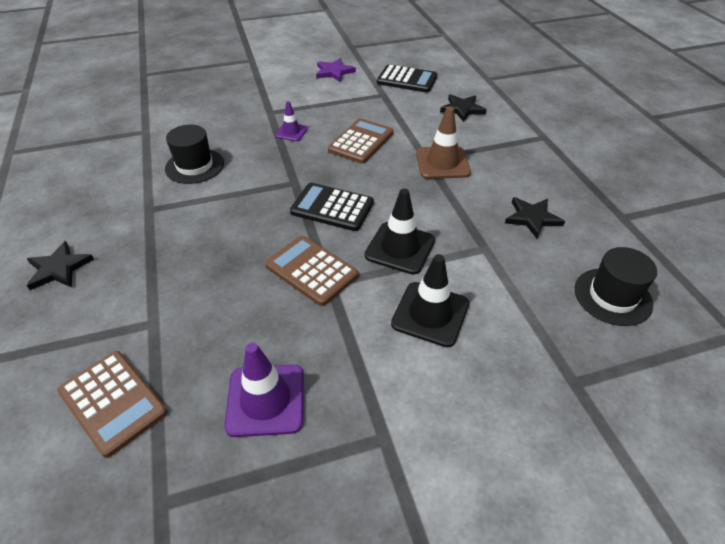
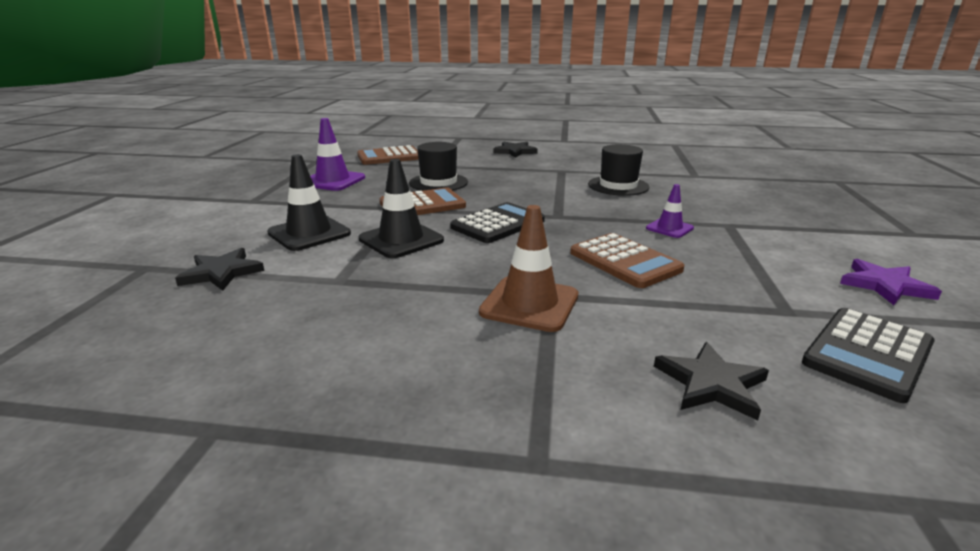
camera: 115 degrees right, 20 degrees down
(532, 218) = (337, 331): black star -> black star (221, 272)
(612, 296) = (151, 331): black hat -> black hat (438, 182)

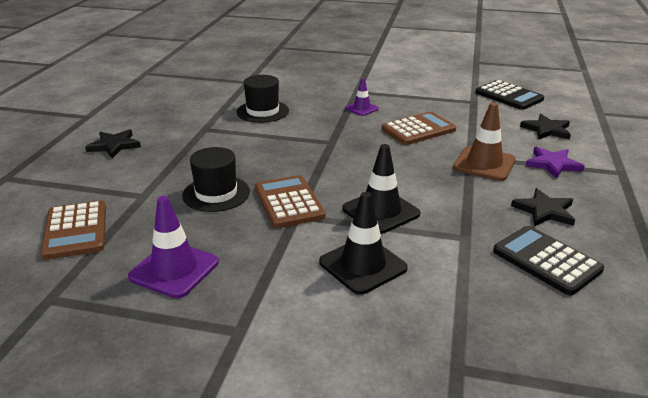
camera: 85 degrees left, 5 degrees up
(221, 272) = (461, 306): black star -> black star (544, 211)
(498, 224) = (347, 167): black calculator -> black calculator (546, 261)
(885, 285) = (441, 76): purple star -> purple star (552, 164)

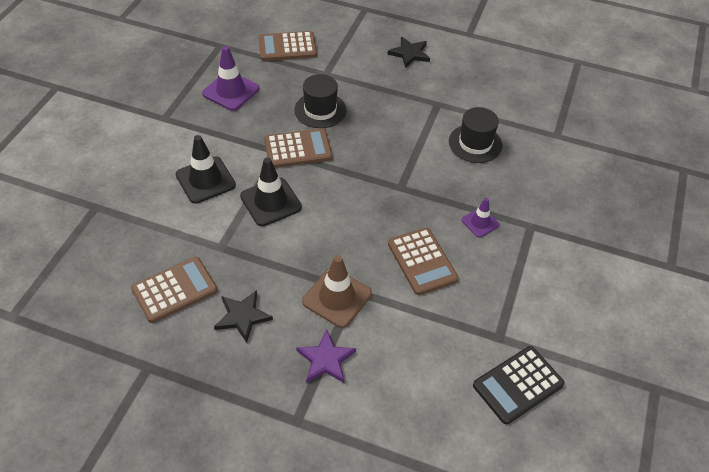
camera: 95 degrees right, 20 degrees up
(546, 130) = (410, 388): black star -> none
(546, 261) = (174, 290): black calculator -> brown calculator

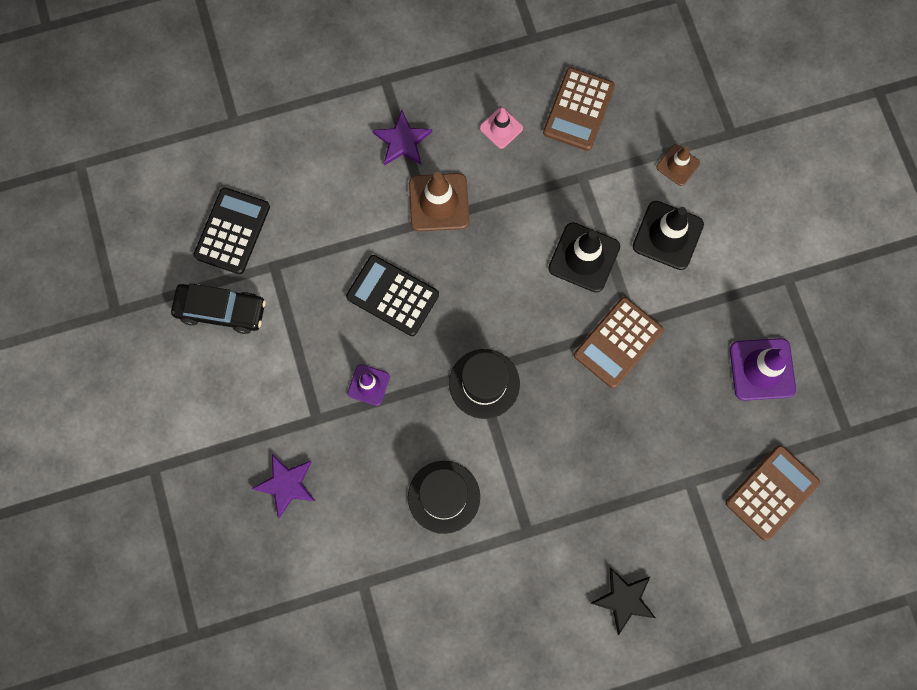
camera: 145 degrees right, 25 degrees up
(152, 212) = (678, 165): none -> brown traffic cone
(242, 316) = (501, 128): black star -> pink traffic cone
(320, 110) = (644, 417): black hat -> black hat (484, 383)
(422, 261) = (392, 296): brown calculator -> black calculator
(562, 333) = (221, 311): none -> black car
(576, 204) = (286, 484): none -> purple star

